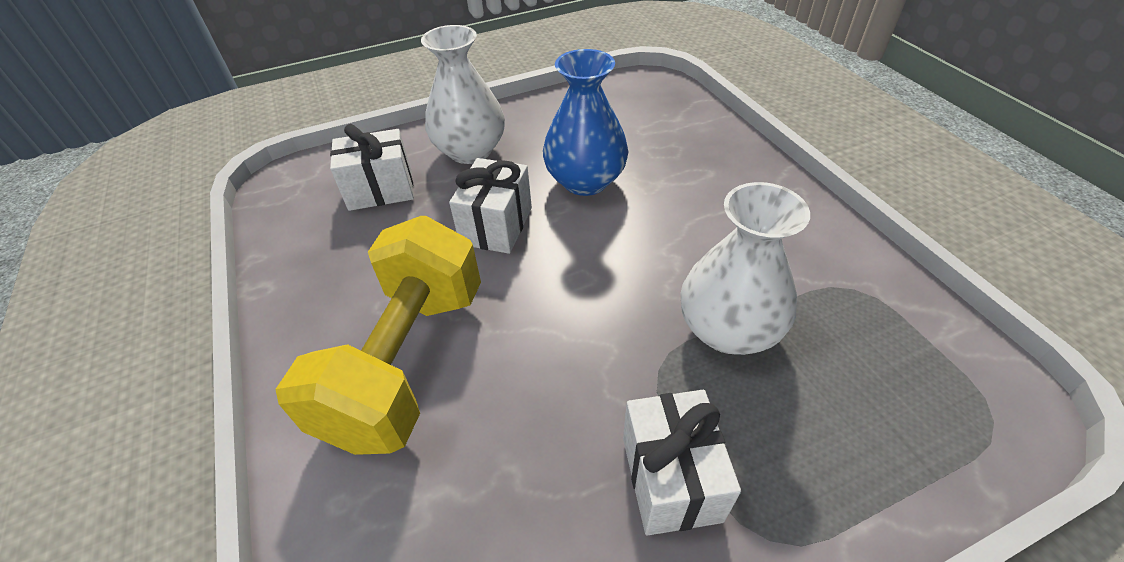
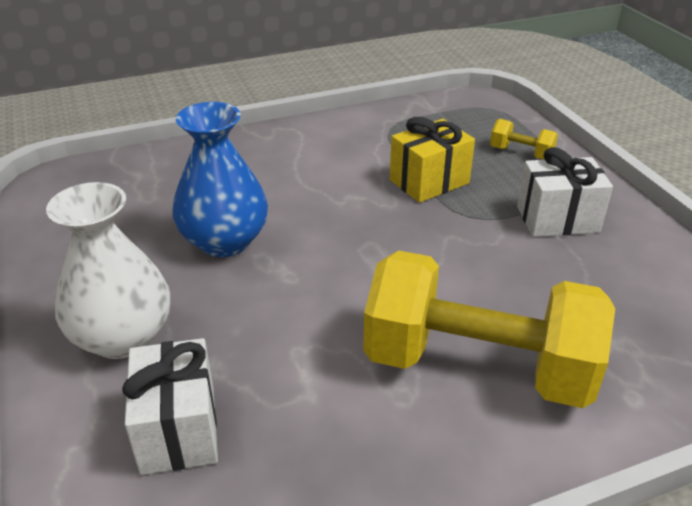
camera: 90 degrees left, 10 degrees down
(496, 226) = (284, 308): white gift -> none
(728, 329) = (429, 181): white vase -> yellow gift
(849, 451) = (521, 153): none -> yellow dumbbell

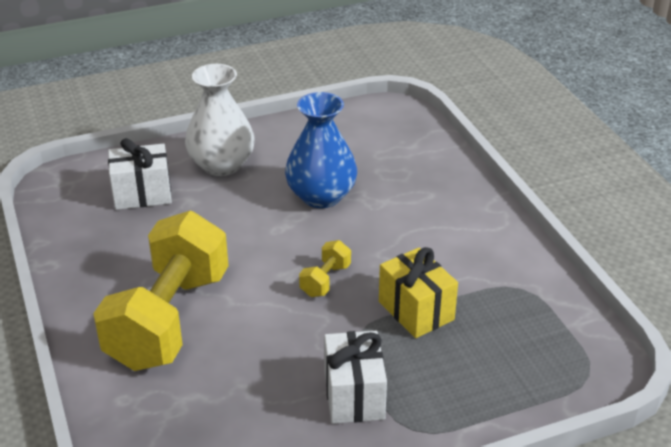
camera: 90 degrees right, 0 degrees up
(521, 153) = (481, 386): yellow dumbbell -> yellow dumbbell (325, 280)

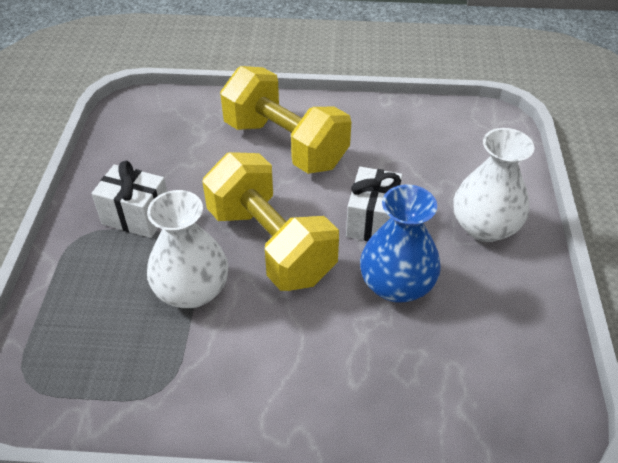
camera: 115 degrees right, 10 degrees up
(142, 194) = (457, 164): white gift -> white gift (372, 220)
(325, 280) = (271, 244): yellow dumbbell -> yellow dumbbell, size x2.50
(416, 311) = (192, 290): yellow gift -> white vase

